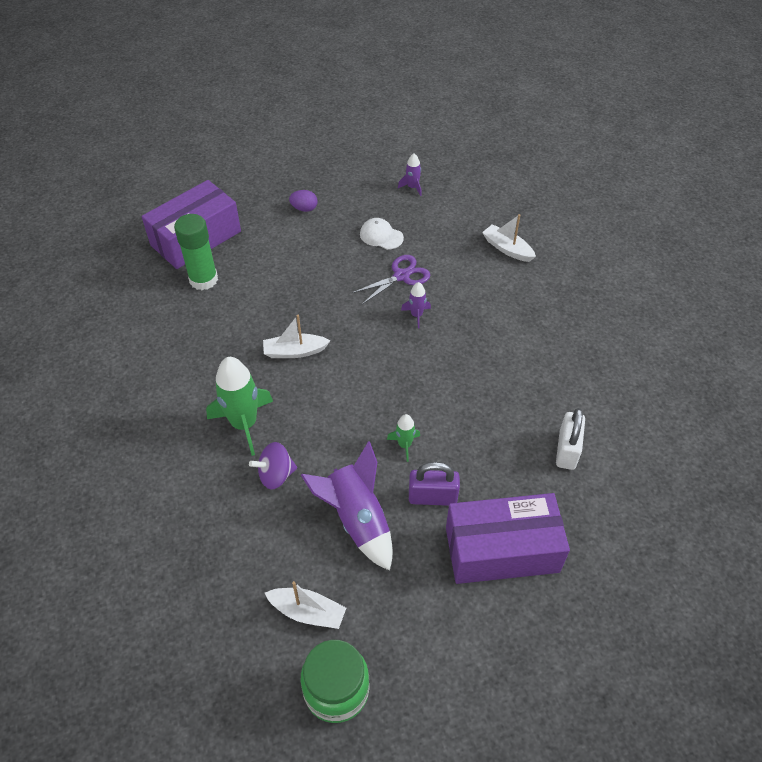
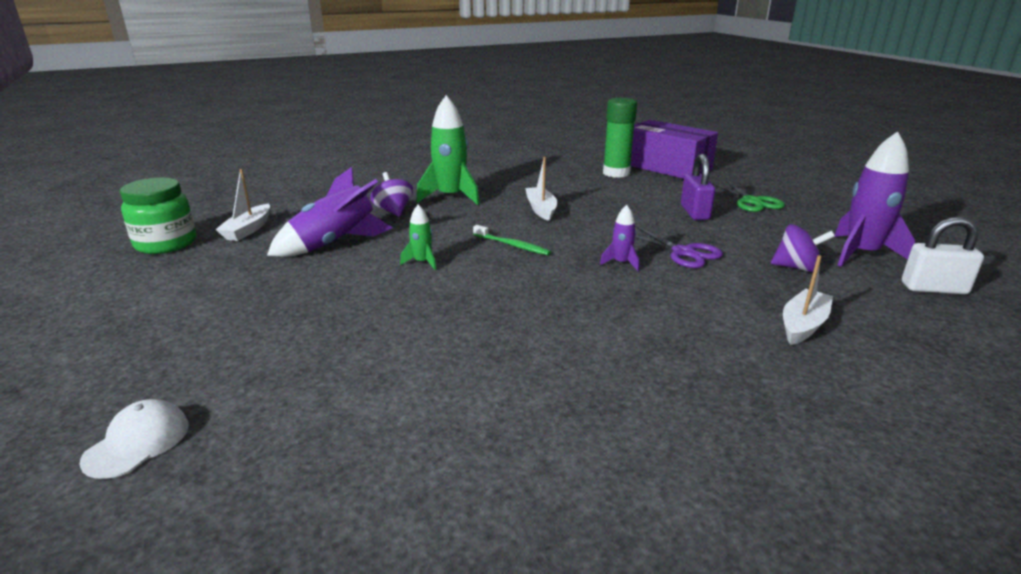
camera: 85 degrees right, 25 degrees down
(304, 208) = (752, 201): purple egg -> green scissors
(376, 380) = (512, 245): none -> green toothbrush
(381, 236) = (745, 239): white cap -> white cap (137, 442)
(412, 187) = (861, 254): purple rocket -> purple rocket, size x2.04
(431, 225) = (796, 268): none -> purple spinning top
(432, 497) = (350, 278): purple padlock -> purple padlock (694, 212)
(501, 549) = (263, 320): purple box -> none
(567, 450) = (403, 372): white padlock -> white padlock (934, 288)

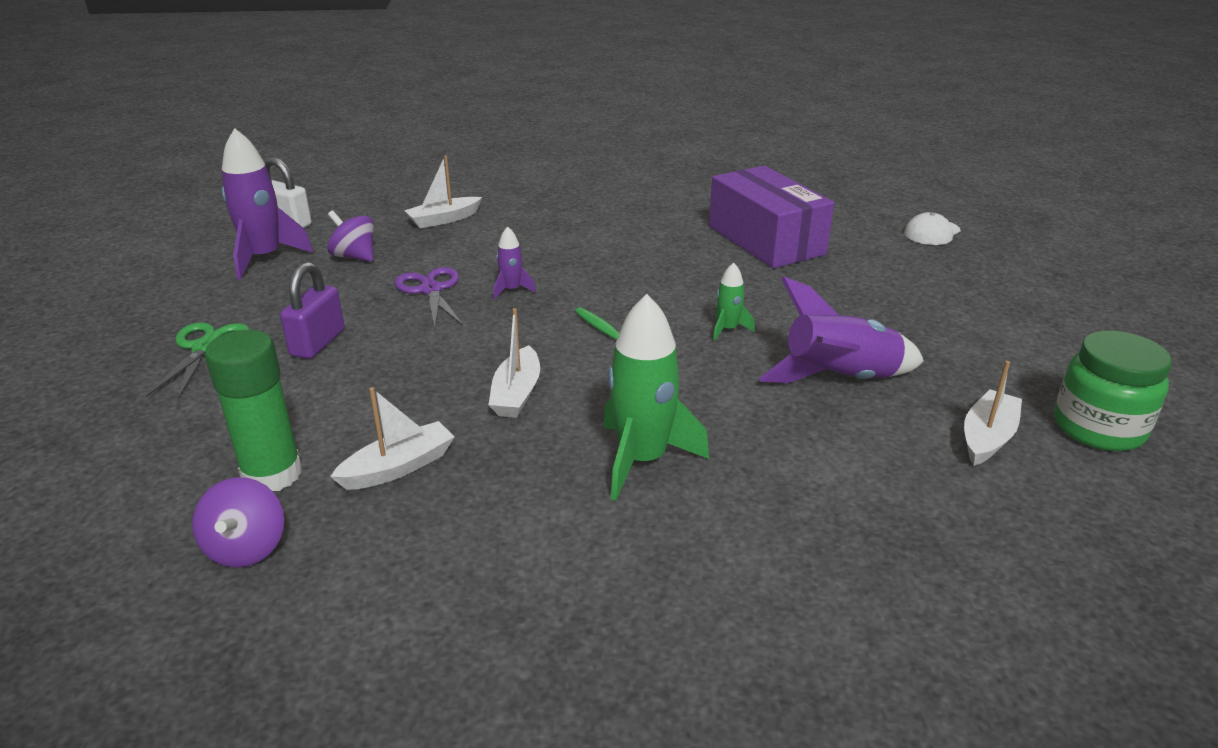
camera: 160 degrees left, 5 degrees up
(393, 211) = (752, 439): purple spinning top -> purple spinning top (247, 548)
(565, 181) = (398, 467): none -> white boat
(666, 167) = (148, 474): purple box -> purple box (766, 240)

